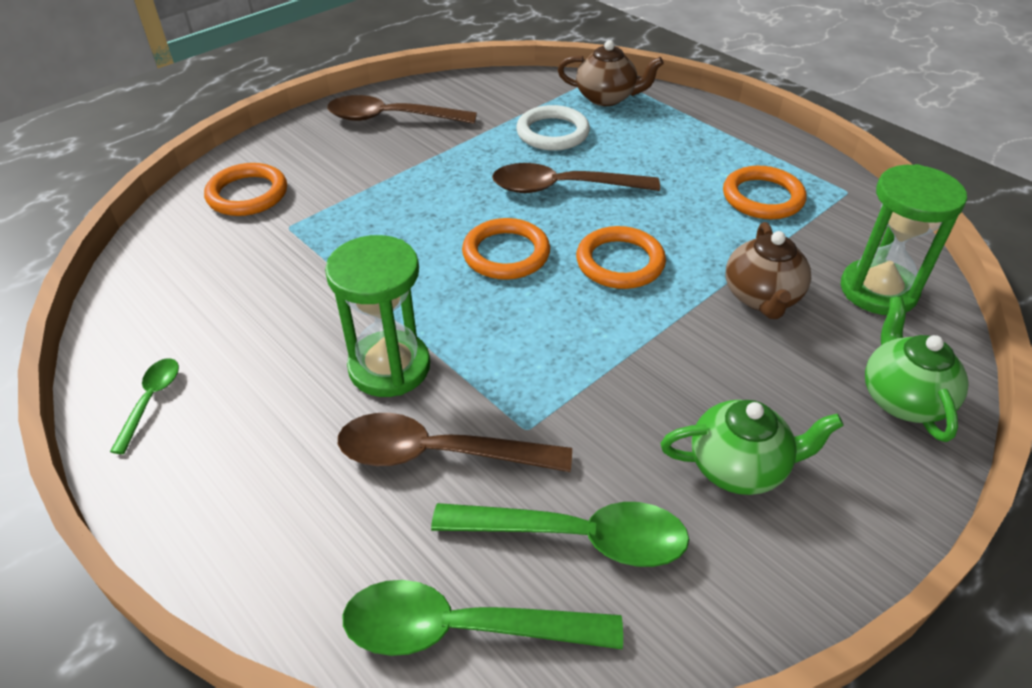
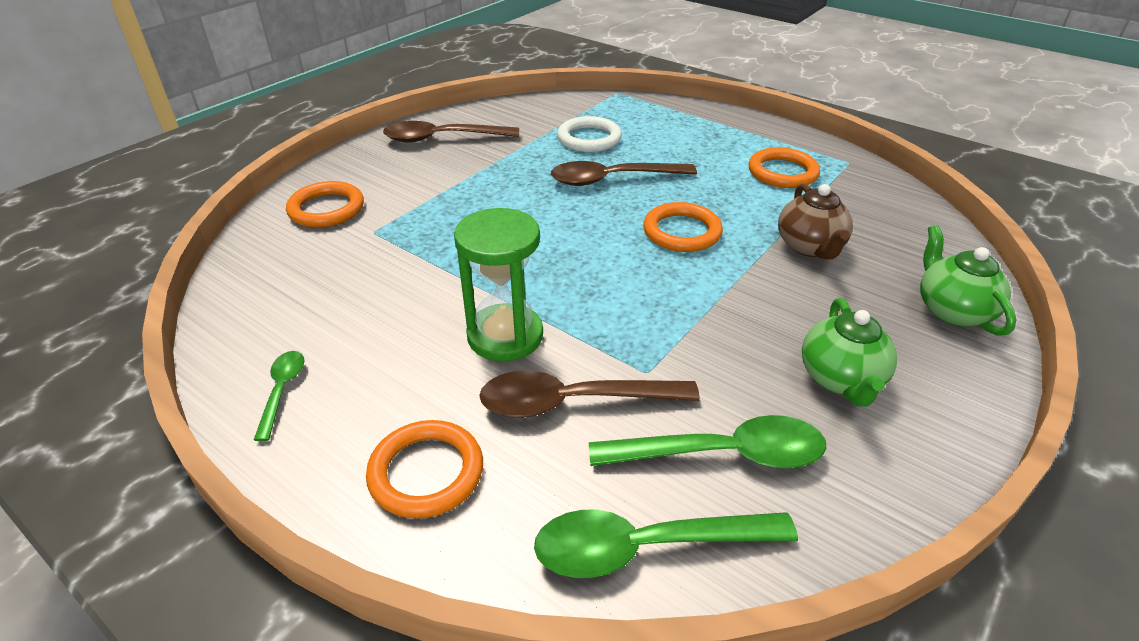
camera: 10 degrees left, 5 degrees down
(506, 254) = (580, 234): orange ring -> orange ring (426, 472)
(607, 98) = (626, 109): brown teapot -> none
(739, 467) = (841, 379): green teapot -> green teapot turned 105 degrees clockwise
(878, 290) = (901, 232): green hourglass -> none

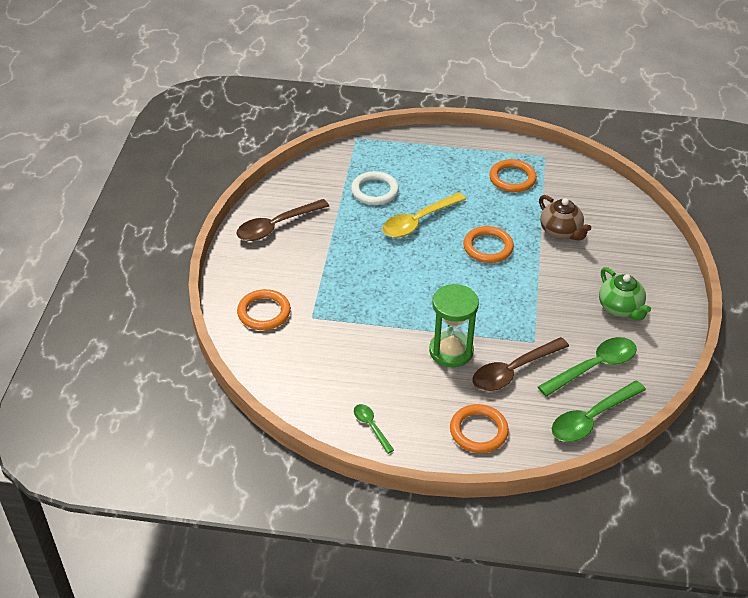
camera: 30 degrees left, 5 degrees up
(613, 179) = (418, 221): brown spoon -> yellow spoon
(952, 310) = (648, 247): green teapot -> none

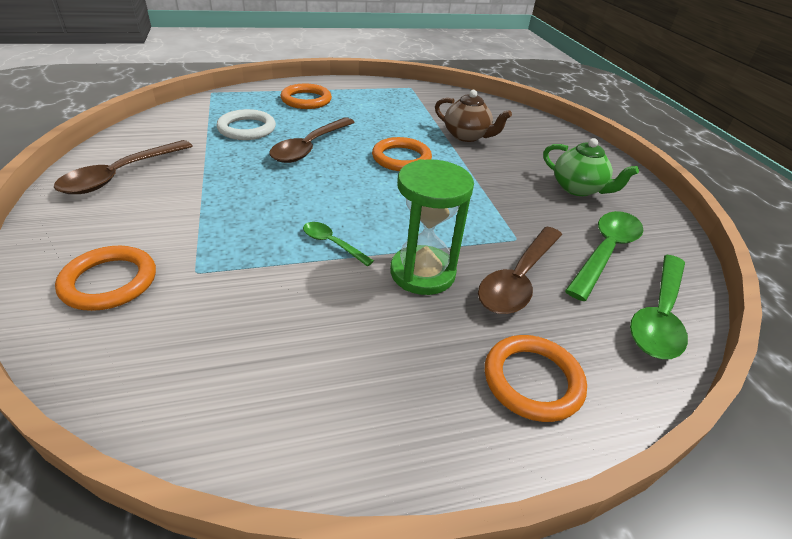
camera: 25 degrees left, 5 degrees down
(371, 427) = (355, 430): green spoon -> green spoon (332, 244)
(418, 221) = (310, 147): yellow spoon -> brown spoon
(512, 178) = (391, 104): orange ring -> orange ring (306, 100)

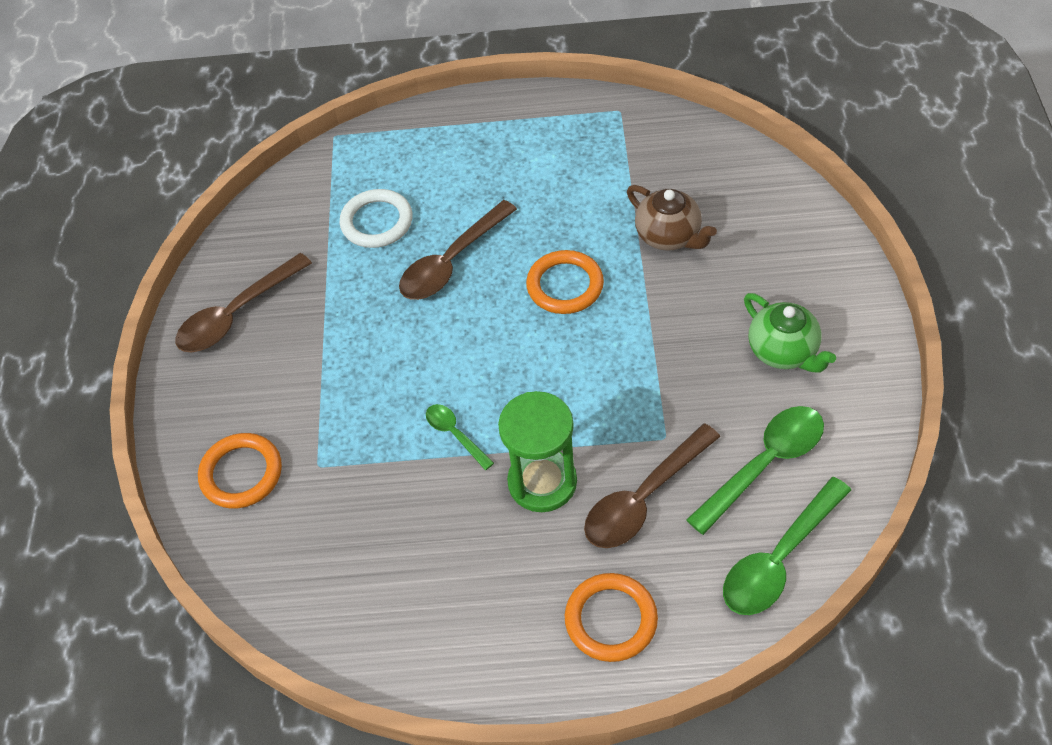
camera: 20 degrees right, 15 degrees up
(306, 100) = (460, 151): orange ring -> none

